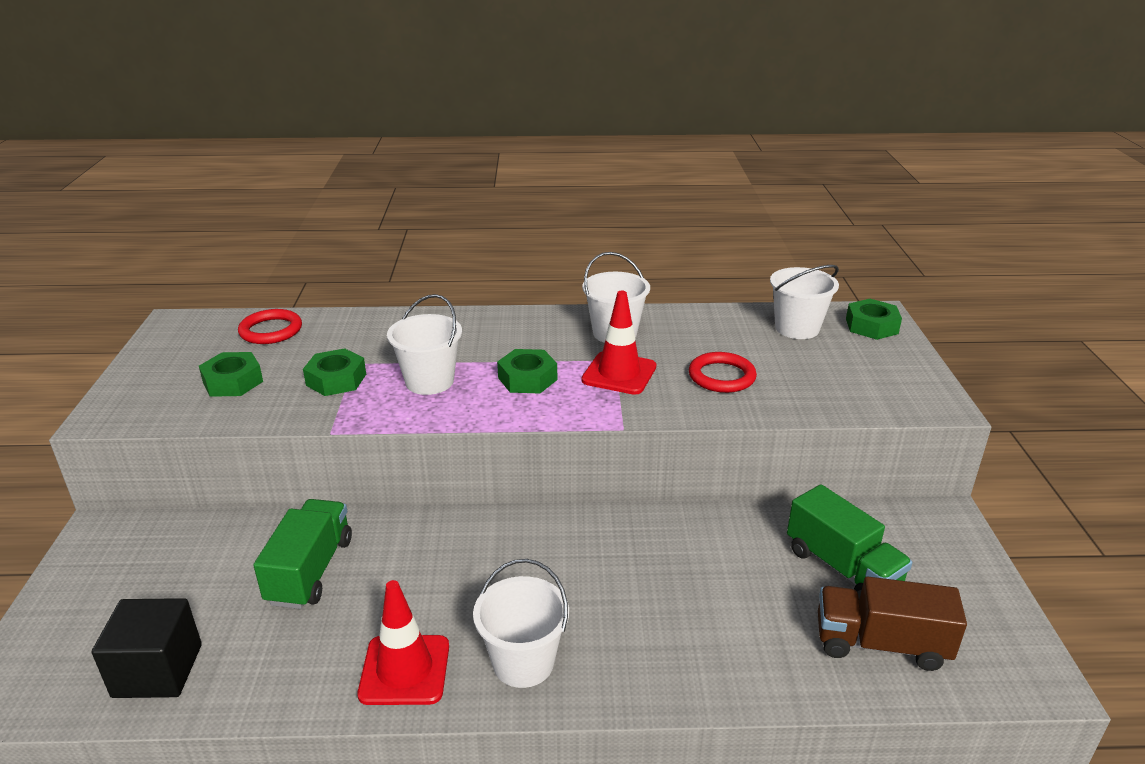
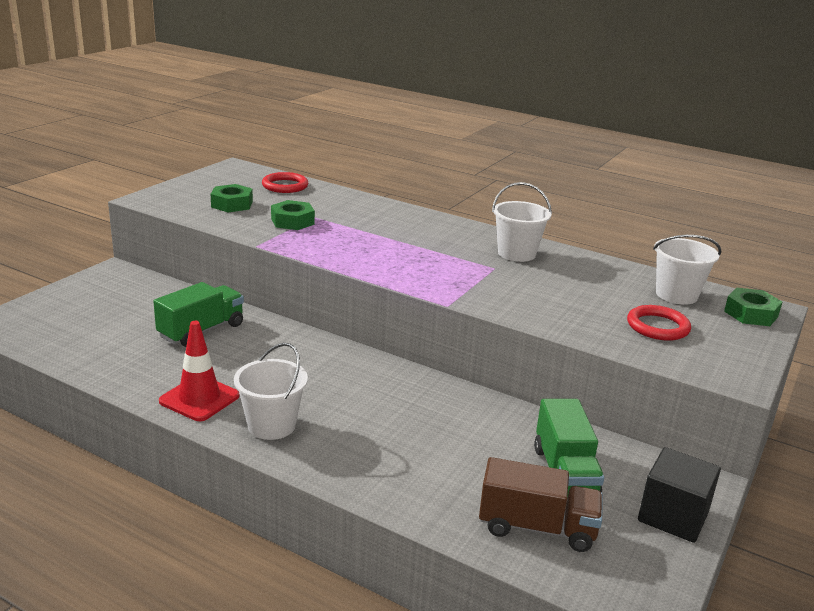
camera: 30 degrees right, 5 degrees down
(157, 670) = (76, 343): black cube -> black cube (673, 516)
(429, 381) = (349, 240): white bucket -> none
(527, 379) = (416, 258): green nut -> none
(619, 373) = (487, 276): red traffic cone -> none
(721, 376) = (566, 302): red ring -> red ring (658, 327)
(881, 644) = (536, 527): brown truck -> brown truck turned 150 degrees clockwise

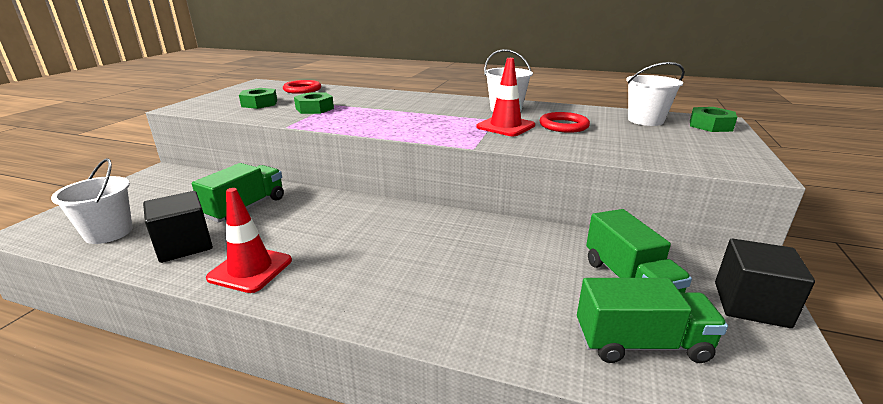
camera: 10 degrees left, 0 degrees up
(139, 363) = (184, 245): none -> black cube
(271, 425) = (331, 284): white bucket -> white bucket (109, 233)
(500, 280) = (505, 126): none -> red traffic cone
(536, 527) = (641, 343): brown truck -> green truck
(658, 327) = (653, 141): red ring -> red ring (563, 125)

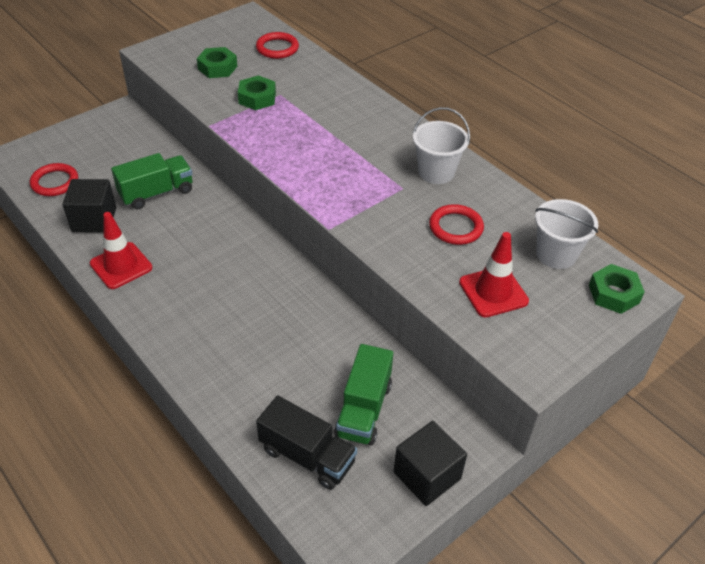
camera: 30 degrees right, 20 degrees up
(109, 233) = (55, 182): white bucket -> red ring
(505, 126) = (397, 205): red traffic cone -> red traffic cone (493, 292)
(641, 343) = (307, 456): green truck -> black truck

